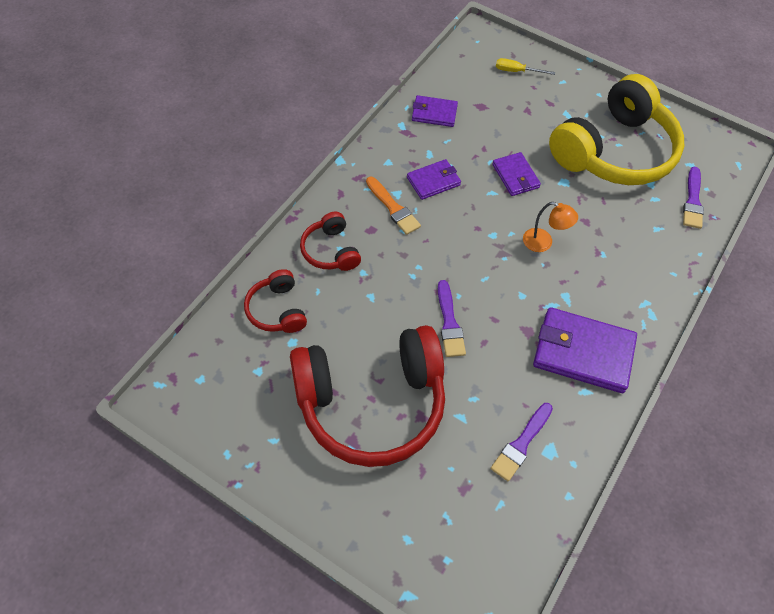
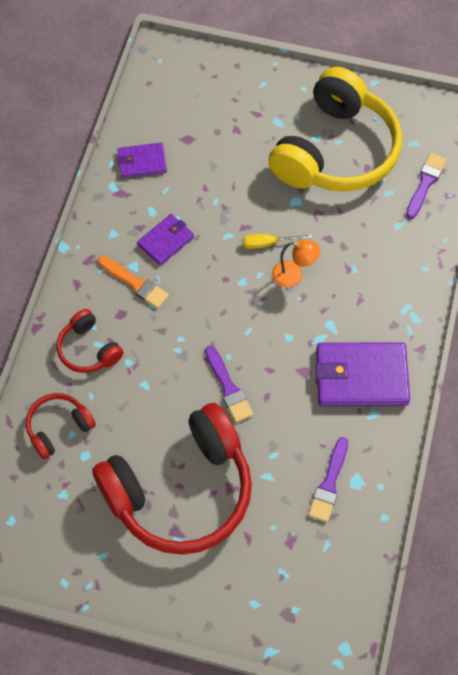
camera: 15 degrees left, 5 degrees up
(277, 310) = (58, 428): red headphones -> red headphones turned 90 degrees clockwise
(515, 176) = (246, 210): purple wallet -> none
(516, 71) = (211, 86): yellow screwdriver -> yellow screwdriver (268, 243)
(692, 201) = (425, 184): purple brush -> purple brush turned 150 degrees counterclockwise

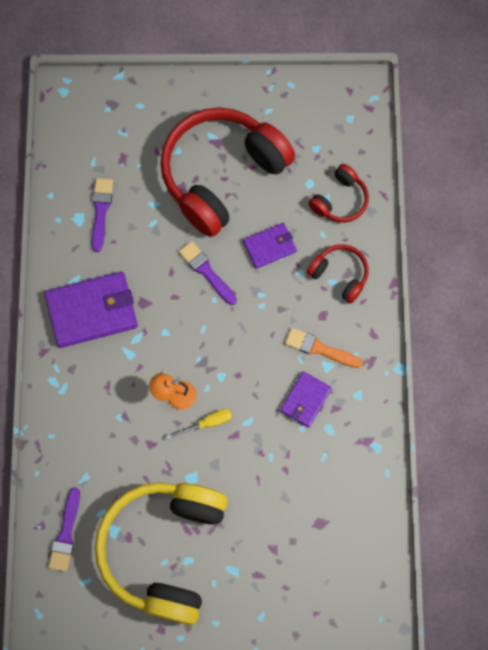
camera: 165 degrees right, 10 degrees up
(142, 162) = (357, 482): purple wallet -> purple wallet (269, 246)

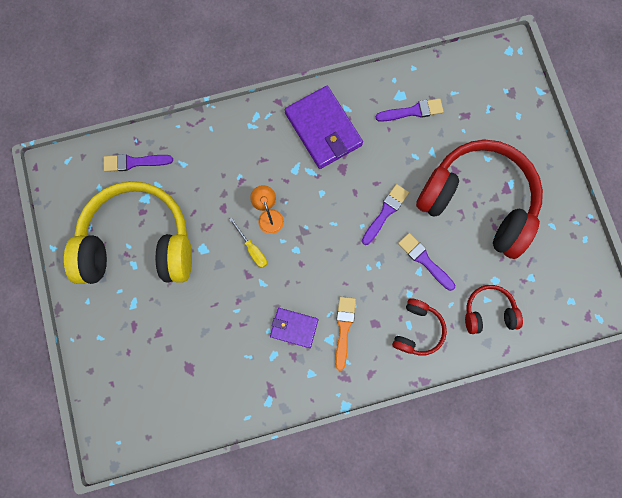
camera: 75 degrees right, 5 degrees up
(269, 246) = (424, 260): purple wallet -> purple brush
(340, 200) = (488, 312): red headphones -> red headphones turned 150 degrees clockwise

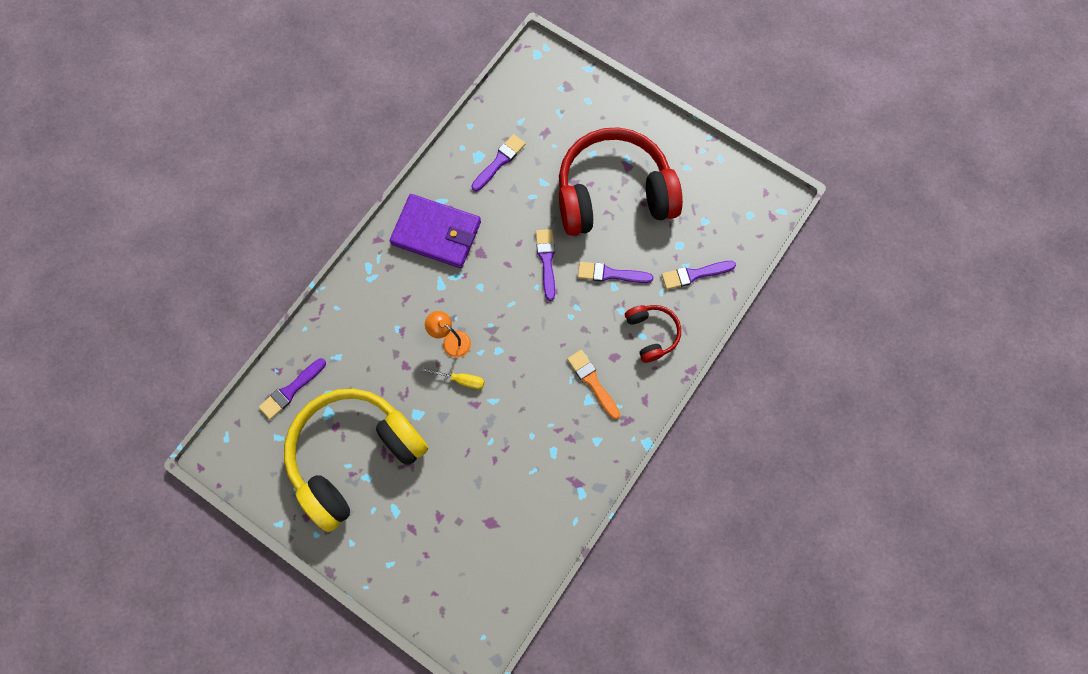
camera: 40 degrees left, 5 degrees down
(294, 328) = (551, 415): purple wallet -> none
(488, 312) = (695, 274): red headphones -> purple brush

